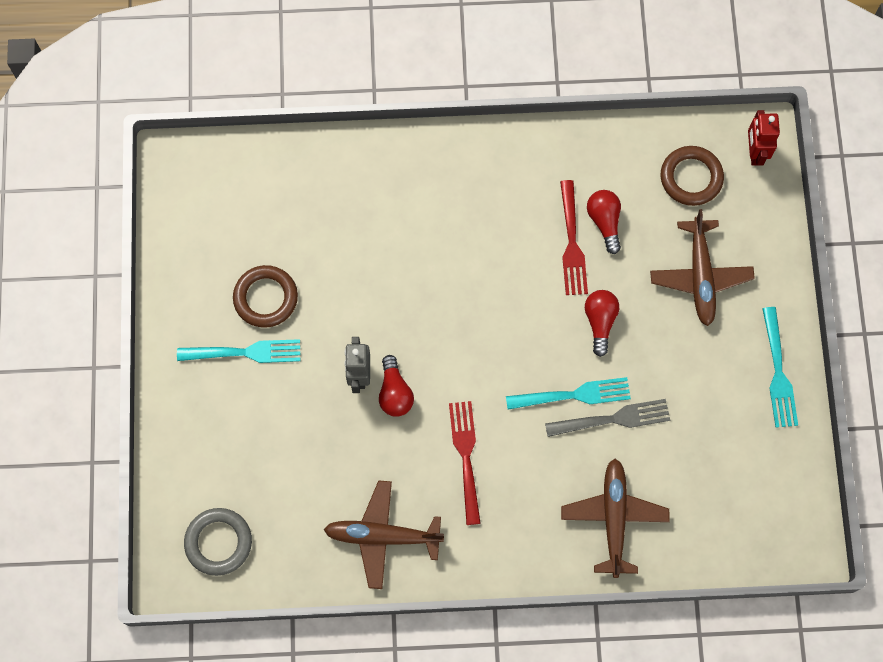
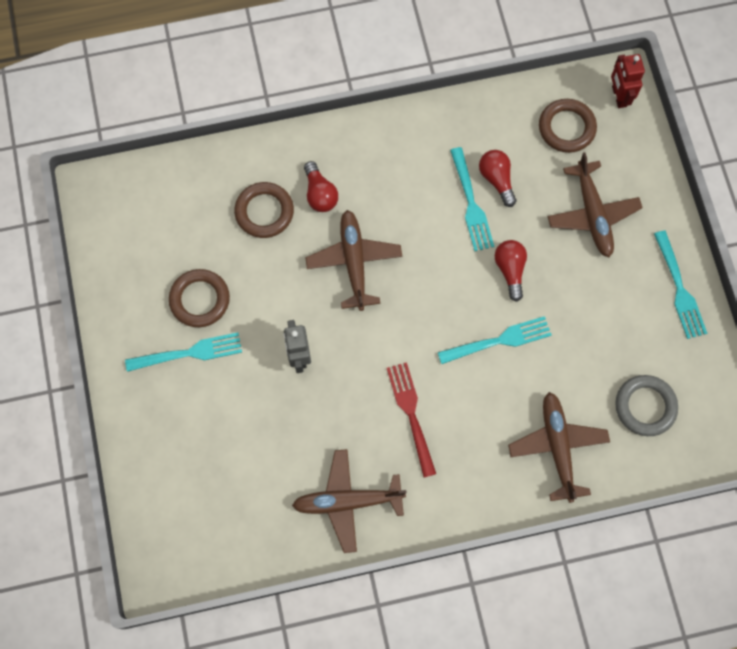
camera: 10 degrees left, 0 degrees up
(218, 542) = (195, 534): grey ring -> grey ring (645, 406)
(350, 216) = (264, 212): none -> brown ring
(394, 393) = (335, 366): red light bulb -> red light bulb (320, 194)
(435, 285) = (354, 262): none -> brown plane
(571, 242) = (470, 203): red fork -> turquoise fork
(612, 419) = (538, 357): grey fork -> none

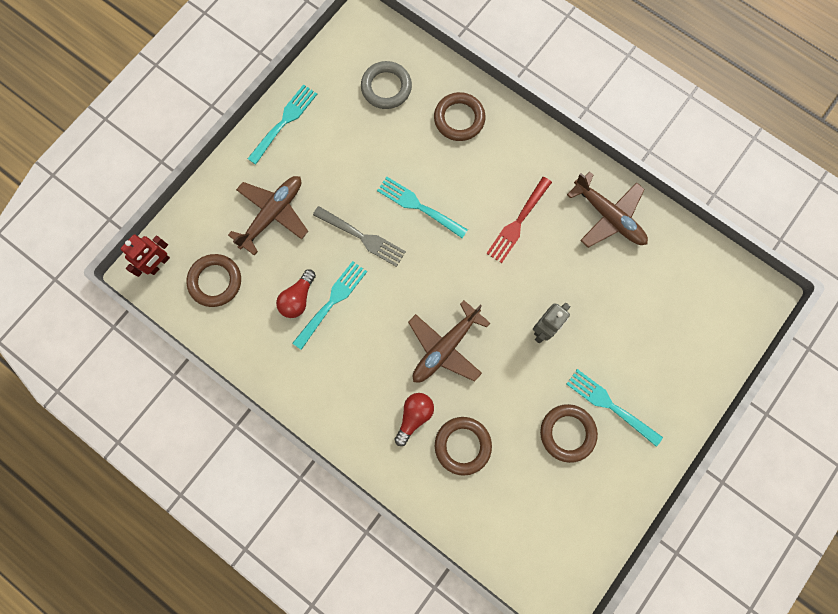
camera: 130 degrees left, 5 degrees up
(510, 270) = (361, 237): red light bulb -> grey fork
(557, 447) = (459, 119): brown plane -> brown ring

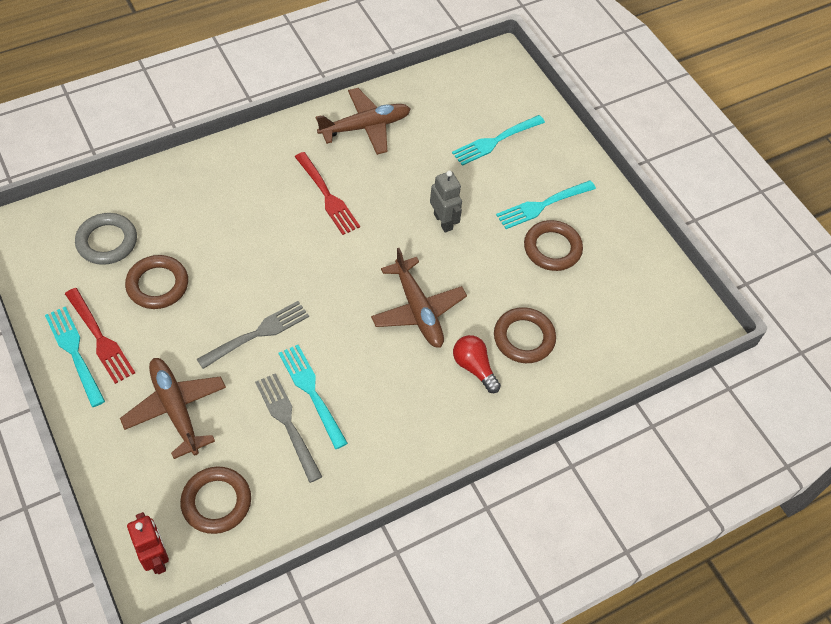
camera: 70 degrees left, 20 degrees down
(298, 298) = (288, 423): red light bulb -> grey fork
(304, 131) = (99, 338): none -> red fork
(419, 206) = (258, 269): turquoise fork -> turquoise fork (496, 140)
(459, 119) = (188, 195): brown ring -> brown ring (157, 285)

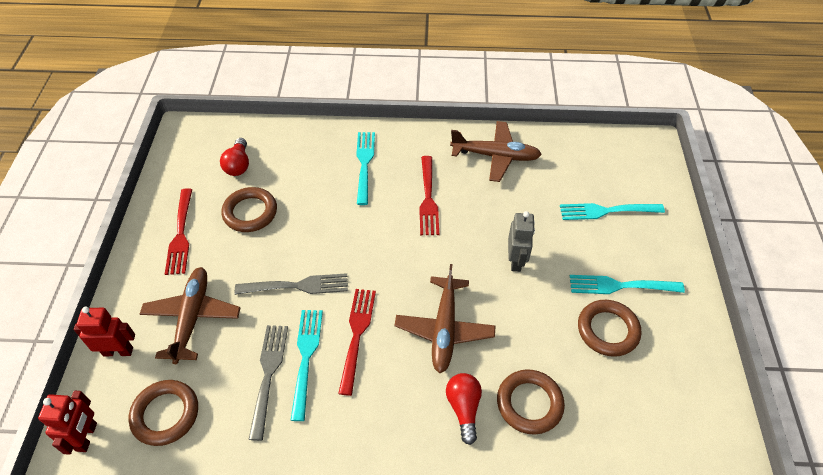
camera: 35 degrees right, 5 degrees down
(75, 353) = (156, 237): turquoise fork -> turquoise fork (365, 164)
(107, 242) = (238, 165): grey ring -> red light bulb
(124, 473) = (118, 351): none -> red robot
(345, 352) = (357, 336): none -> red fork

